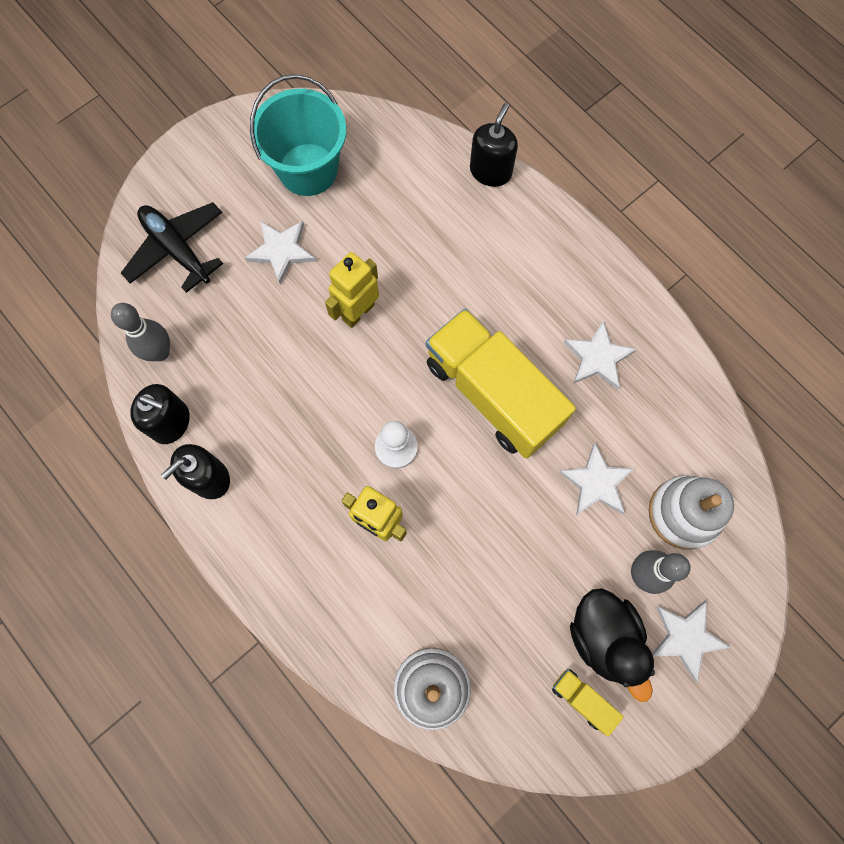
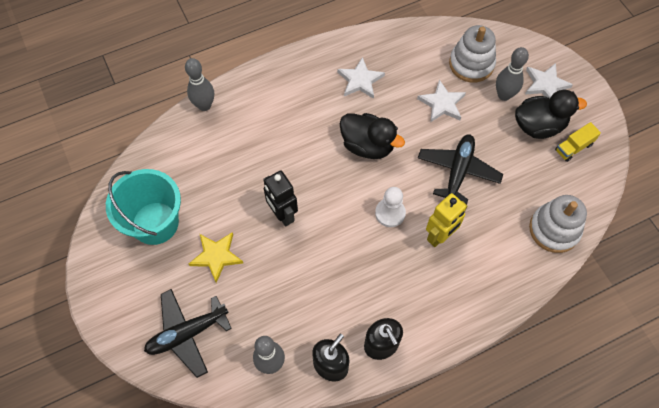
camera: 75 degrees left, 10 degrees down
(281, 251) = (216, 256): white star -> yellow star
(358, 312) = (282, 214): yellow robot -> black robot
(488, 528) = (458, 171): none -> black plane
(490, 171) = (204, 105): black soap dispenser -> grey bowling pin
(492, 393) = (367, 146): yellow truck -> black duck

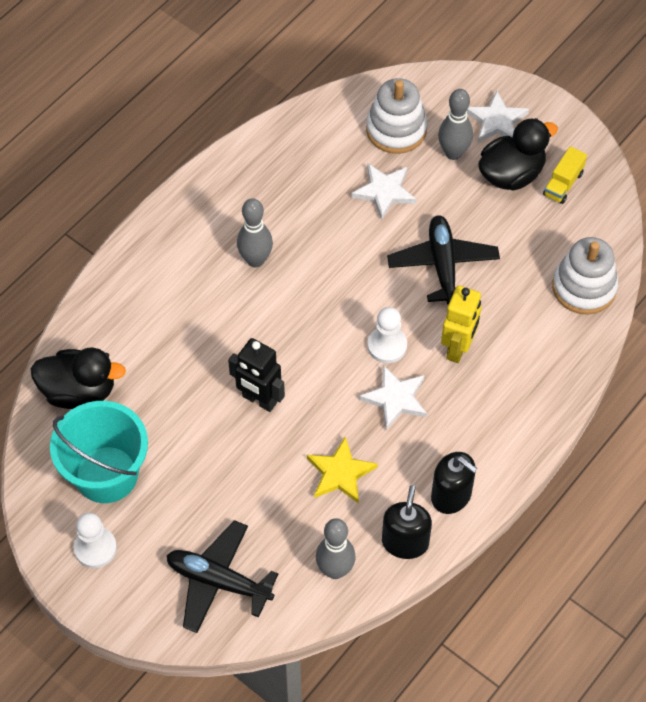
camera: 25 degrees left, 5 degrees down
(120, 272) = (95, 548): none -> white pawn
(187, 334) = (218, 581): black plane -> black plane turned 75 degrees clockwise
(204, 105) = (88, 309): grey bowling pin -> grey bowling pin (255, 260)
(216, 256) = (204, 481): yellow star -> yellow star (340, 473)
(360, 80) = (269, 202): white star -> white star (395, 399)
(367, 146) = (320, 277): black duck -> black duck (79, 391)

